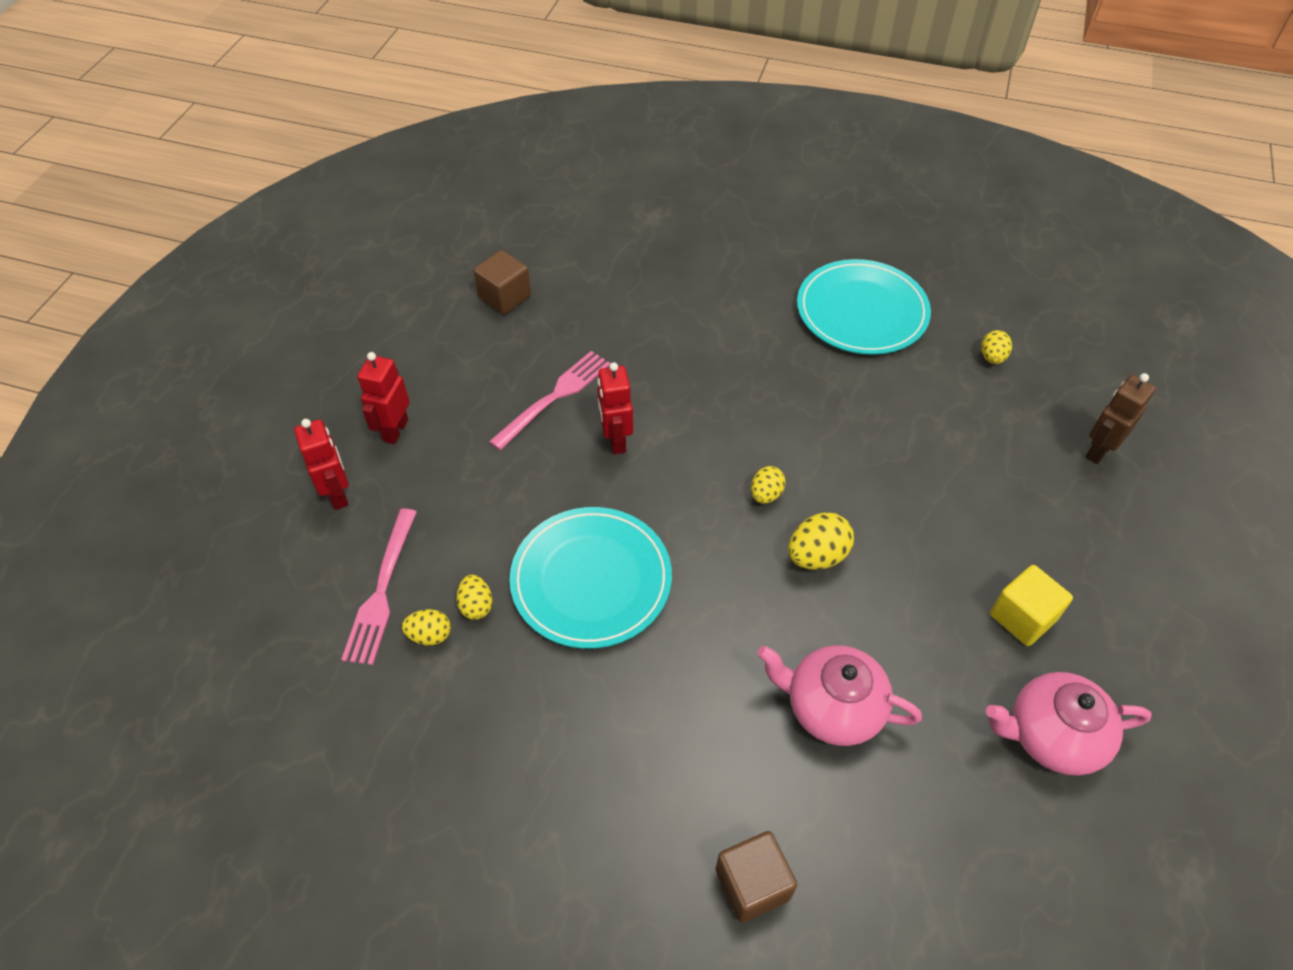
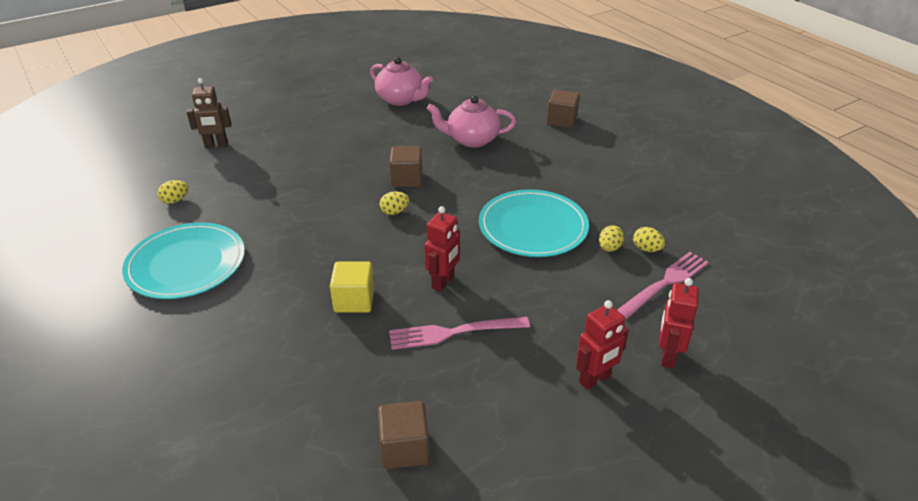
camera: 140 degrees left, 15 degrees down
(817, 556) = (407, 179): yellow egg -> brown cube
(832, 707) = (472, 139): pink teapot -> pink teapot turned 120 degrees clockwise
(1022, 617) = (355, 124): yellow cube -> yellow cube (354, 300)

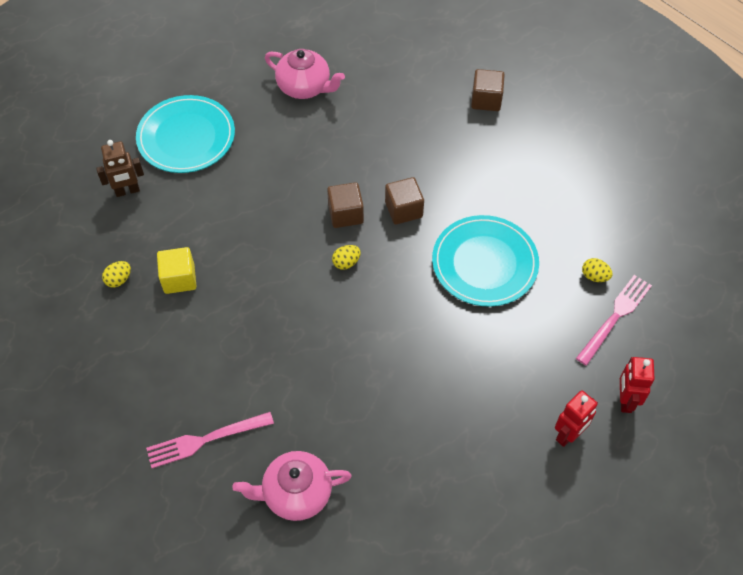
camera: 10 degrees left, 20 degrees up
(186, 264) = (166, 362): turquoise plate -> turquoise plate (186, 137)
(354, 300) = (341, 382): yellow cube -> yellow cube (179, 279)
(404, 448) = (428, 529): brown cube -> brown cube (403, 210)
(443, 282) = (416, 347): red robot -> none
(453, 333) = (439, 404): pink fork -> pink fork (205, 440)
(472, 139) = (398, 143): pink teapot -> pink teapot (296, 493)
(609, 248) = (560, 280): yellow egg -> none

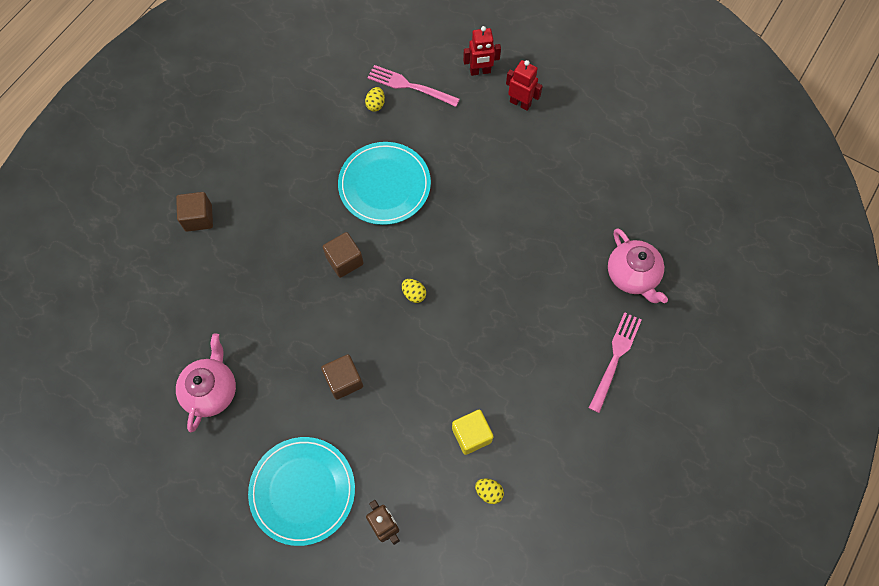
camera: 105 degrees left, 10 degrees up
(205, 440) = (615, 357): pink fork -> pink fork turned 120 degrees counterclockwise
(345, 214) = (361, 308): brown cube -> brown cube (344, 381)

